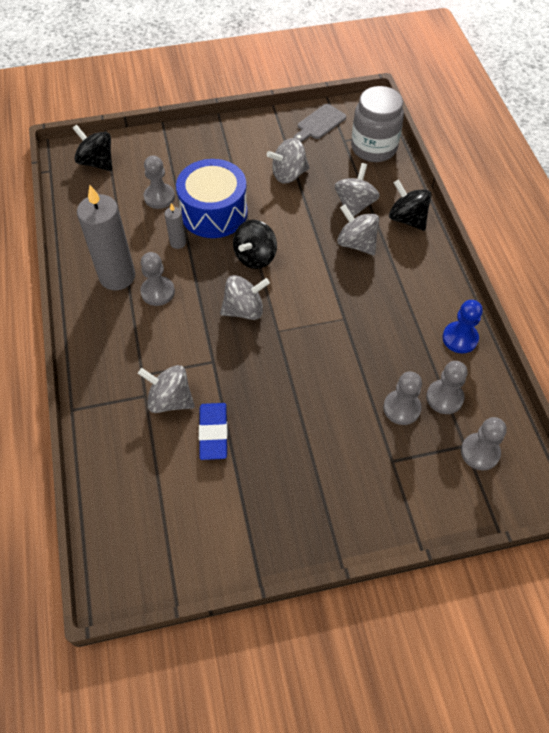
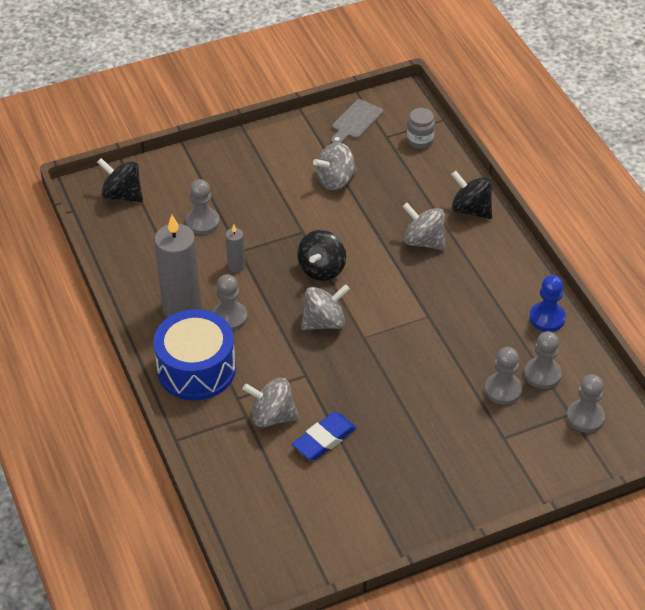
camera: 10 degrees left, 10 degrees down
(213, 433) = (324, 439): blue eraser -> blue eraser turned 60 degrees clockwise
(214, 212) = (266, 230): blue drum -> blue drum (196, 369)
(354, 205) = (413, 203): grey spinning top -> none
(374, 148) = (420, 140): grey jar -> grey jar, size x0.53

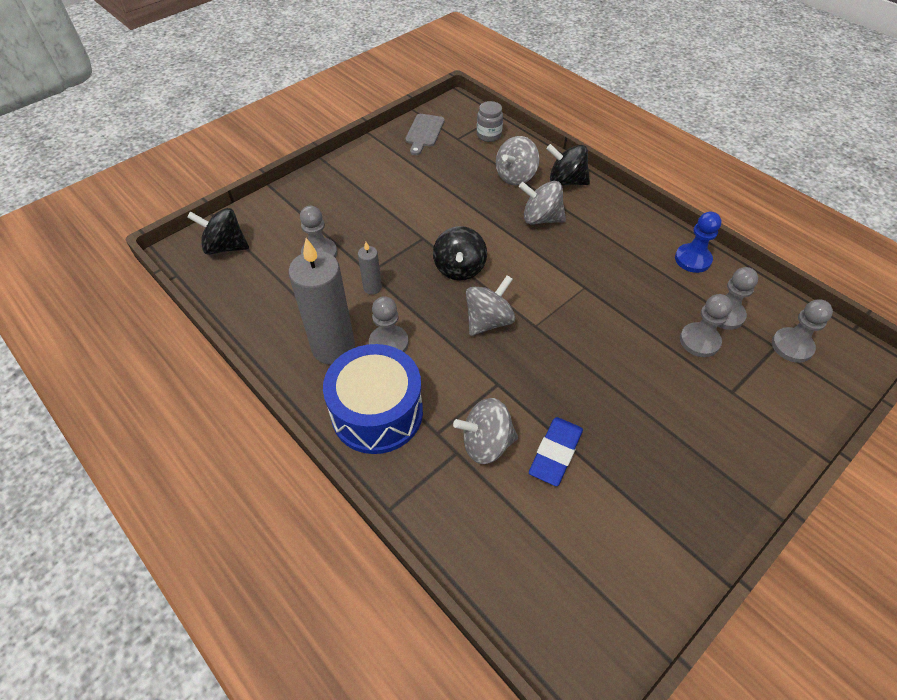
camera: 20 degrees left, 5 degrees up
(335, 180) = (431, 185): grey spinning top -> grey spinning top (515, 176)

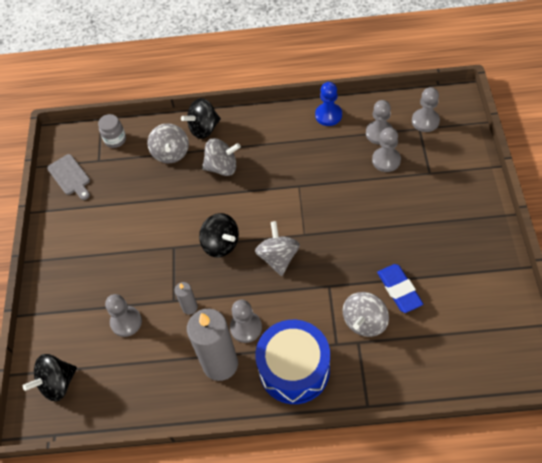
camera: 45 degrees left, 5 degrees up
(540, 218) = (222, 167): grey spinning top -> grey spinning top turned 150 degrees counterclockwise

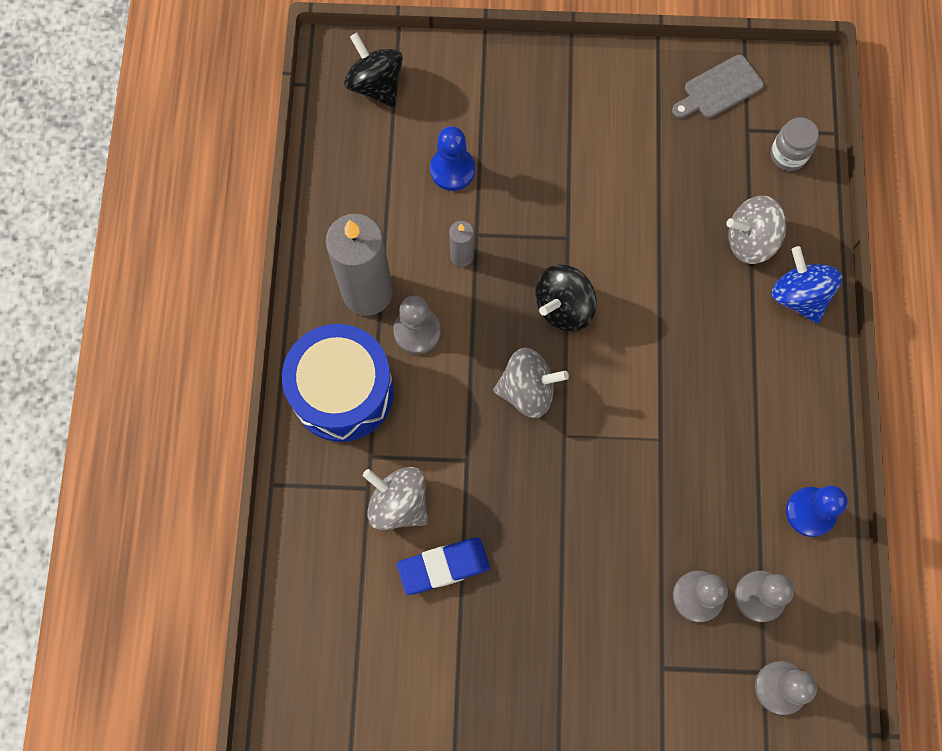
camera: 90 degrees right, 15 degrees up
(126, 322) = (452, 170): grey pawn -> blue pawn
(204, 129) = (798, 296): black spinning top -> blue spinning top
(222, 167) = (712, 320): grey spinning top -> none

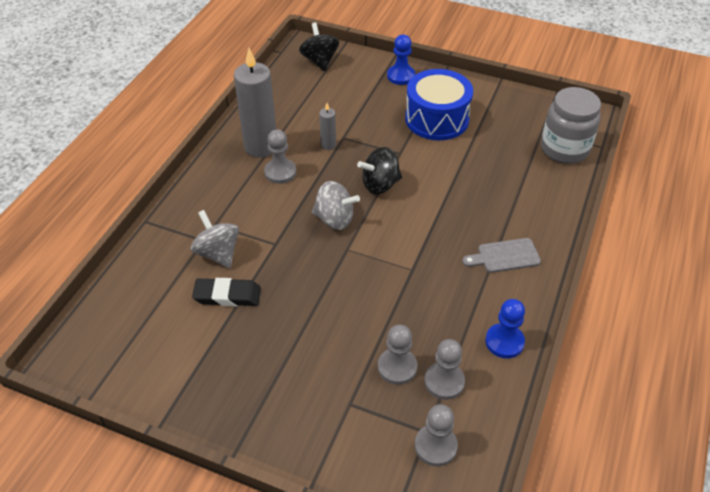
camera: 20 degrees right, 25 degrees down
(342, 391) = (217, 188): blue drum -> blue drum (437, 119)
(443, 566) = (227, 295): blue eraser -> black eraser
(452, 170) = (344, 106): blue pawn -> blue pawn (401, 76)
(719, 89) = (531, 109): grey cutting board -> grey cutting board (505, 256)
(750, 241) = (521, 184): grey spinning top -> none
(788, 155) = (564, 149): grey jar -> grey jar, size x1.89
(798, 296) = (544, 220): blue spinning top -> none

